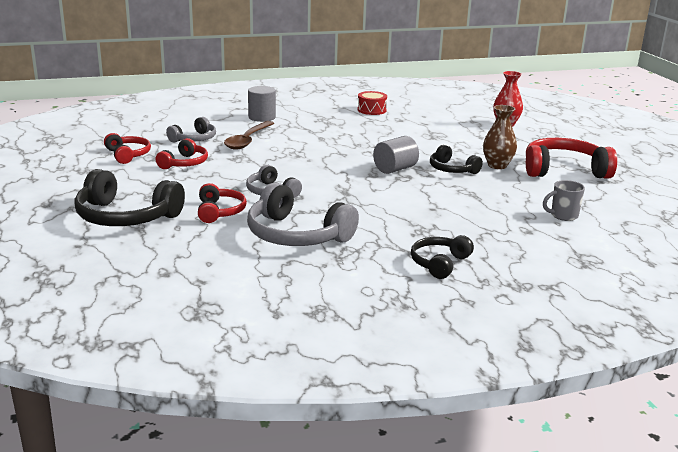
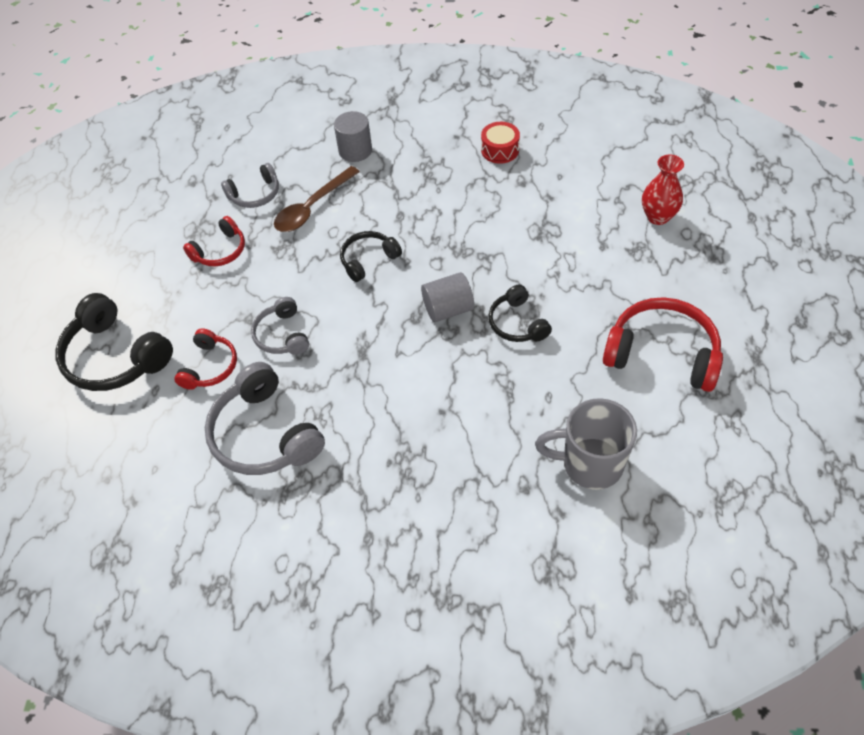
camera: 25 degrees right, 30 degrees up
(128, 155) = (170, 221): red headphones -> none
(439, 263) = (384, 531): black headphones -> black headphones (368, 260)
(497, 165) = (580, 324): brown vase -> none
(563, 216) = (590, 464): grey mug -> grey mug, size x1.80

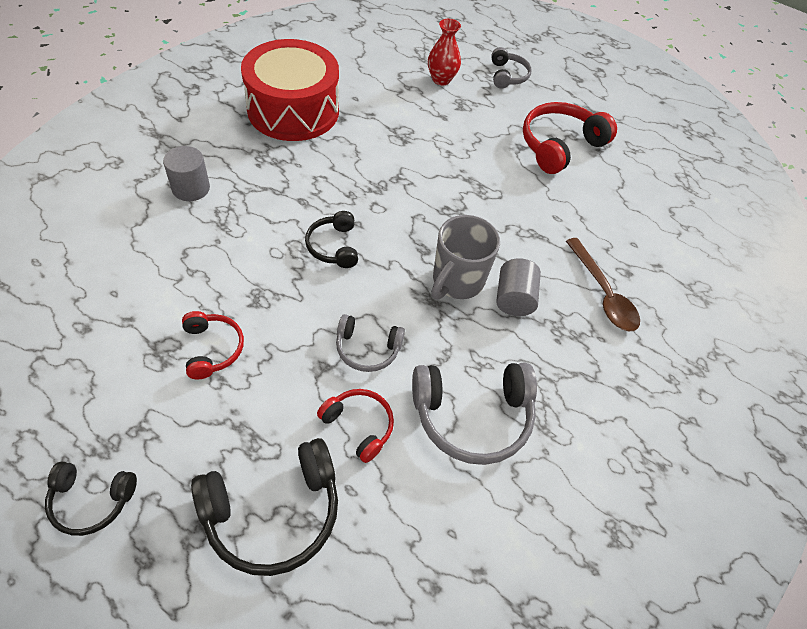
camera: 70 degrees left, 0 degrees up
(255, 194) = (164, 285): grey headphones -> grey headphones (507, 75)
(312, 207) = (230, 251): brown spoon -> brown spoon (603, 293)
(448, 309) = (432, 226): grey cylinder -> grey cylinder (514, 299)
(500, 150) = (293, 110): red drum -> red drum, size x2.49
(517, 323) = (478, 197): black headphones -> black headphones (91, 501)
(590, 464) = (627, 229): grey mug -> grey mug (456, 281)

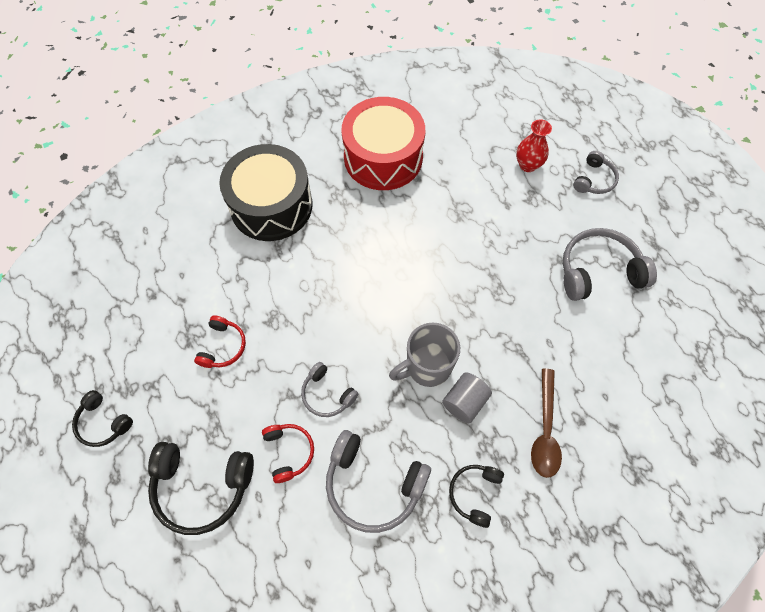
camera: 35 degrees right, 10 degrees up
(191, 188) = (271, 205): grey cylinder -> black drum
(333, 246) = (348, 297): black headphones -> black headphones (474, 493)
(559, 145) = (598, 271): red headphones -> grey headphones

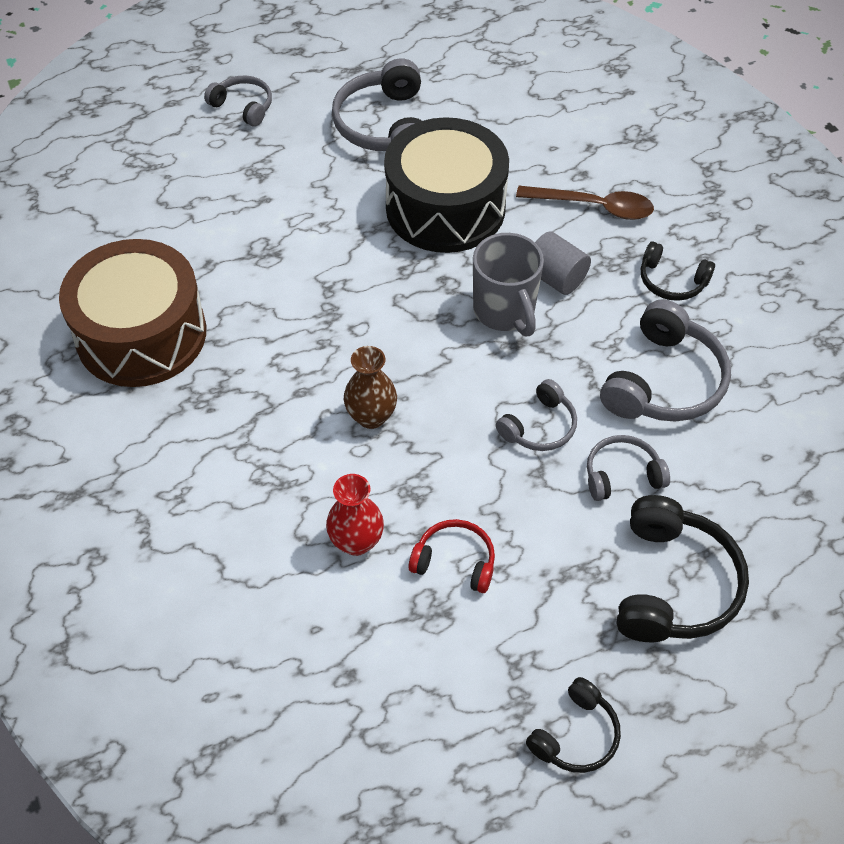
camera: 85 degrees left, 10 degrees down
(271, 205) = (200, 492): black drum -> black drum (445, 208)
(289, 452) = (622, 475): red headphones -> grey headphones
(330, 289) = (371, 416): none -> brown vase
(383, 157) = (141, 334): red drum -> brown drum
(528, 165) = (201, 168): red vase -> red vase (356, 541)

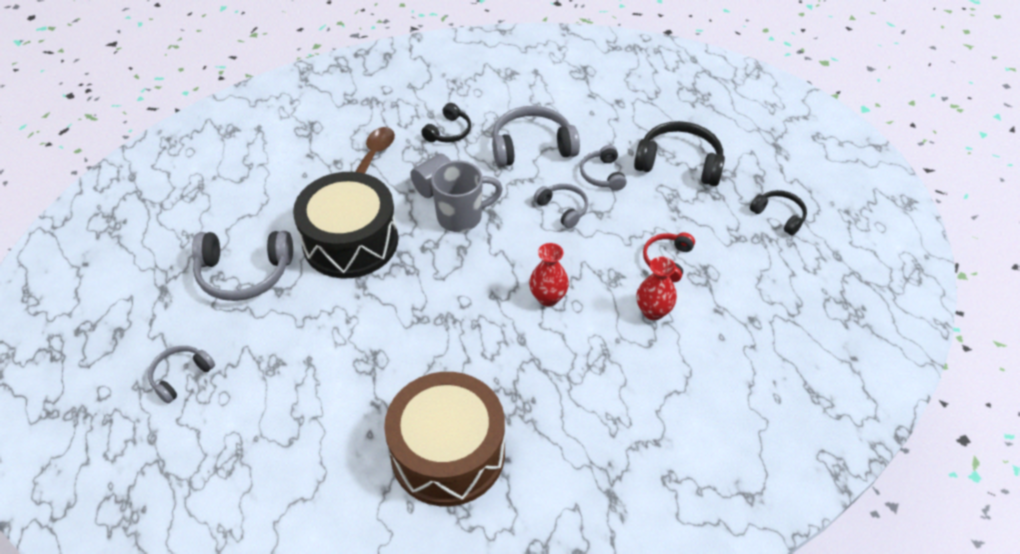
camera: 85 degrees left, 5 degrees down
(371, 416) = (548, 298): brown vase -> red vase
(664, 381) = (532, 146): grey headphones -> grey headphones turned 45 degrees counterclockwise

